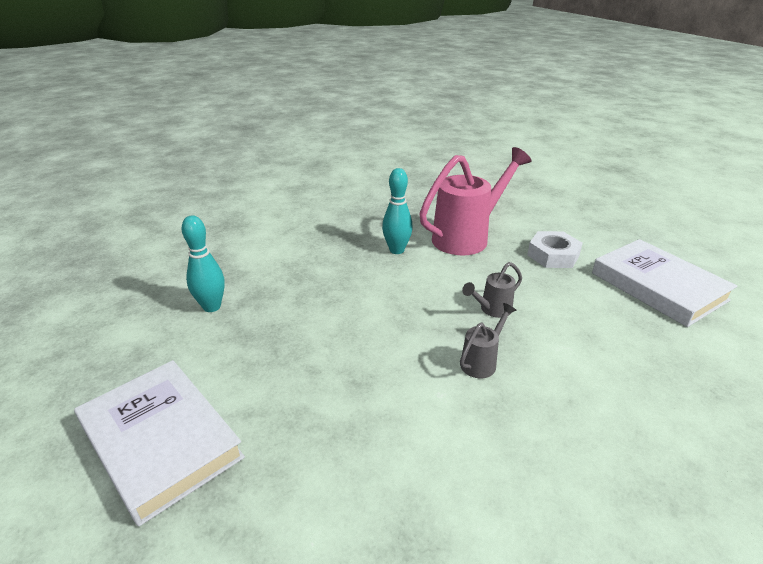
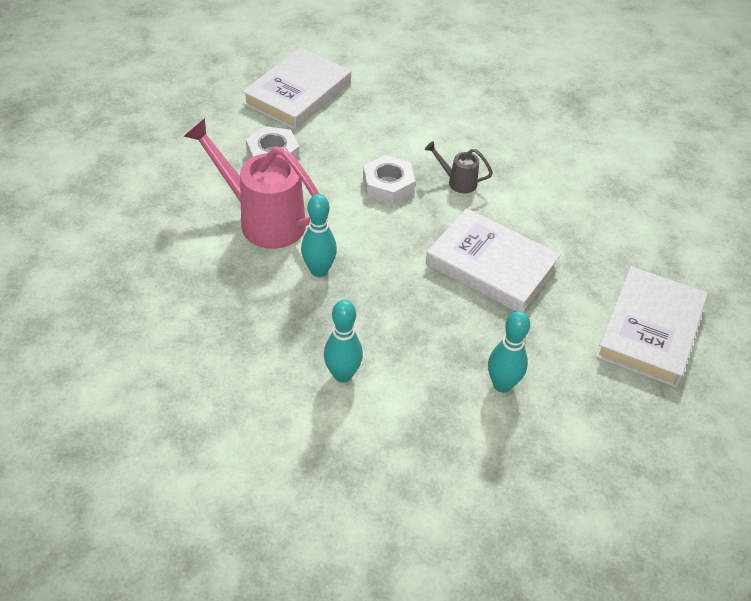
camera: 115 degrees left, 15 degrees up
(292, 240) = (342, 375): none -> turquoise bowling pin
(342, 345) = (491, 265): none -> white book
(491, 310) = (388, 185): grey watering can -> white nut

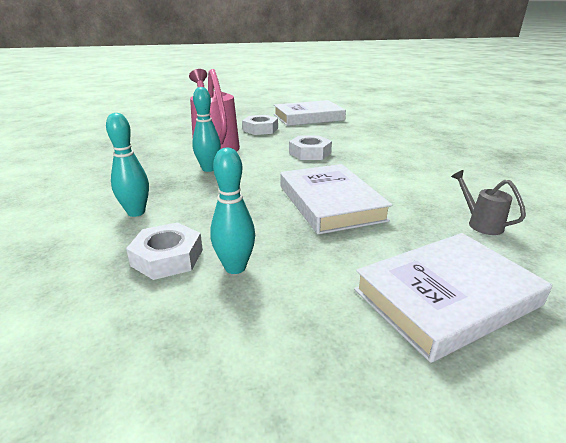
camera: 40 degrees right, 20 degrees down
(442, 406) = (167, 257): none -> white nut
(457, 182) = (361, 163): grey watering can -> grey watering can (480, 223)

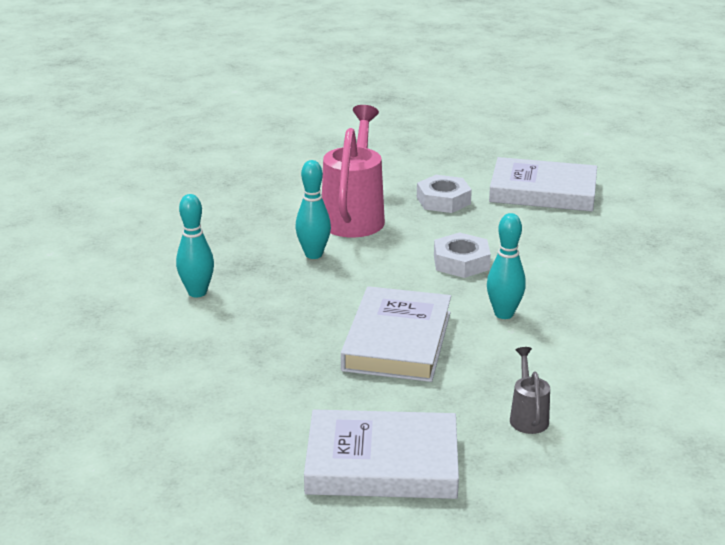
camera: 30 degrees right, 0 degrees up
(167, 257) = (190, 349): white nut -> none
(235, 267) = (236, 377): turquoise bowling pin -> turquoise bowling pin (504, 314)

